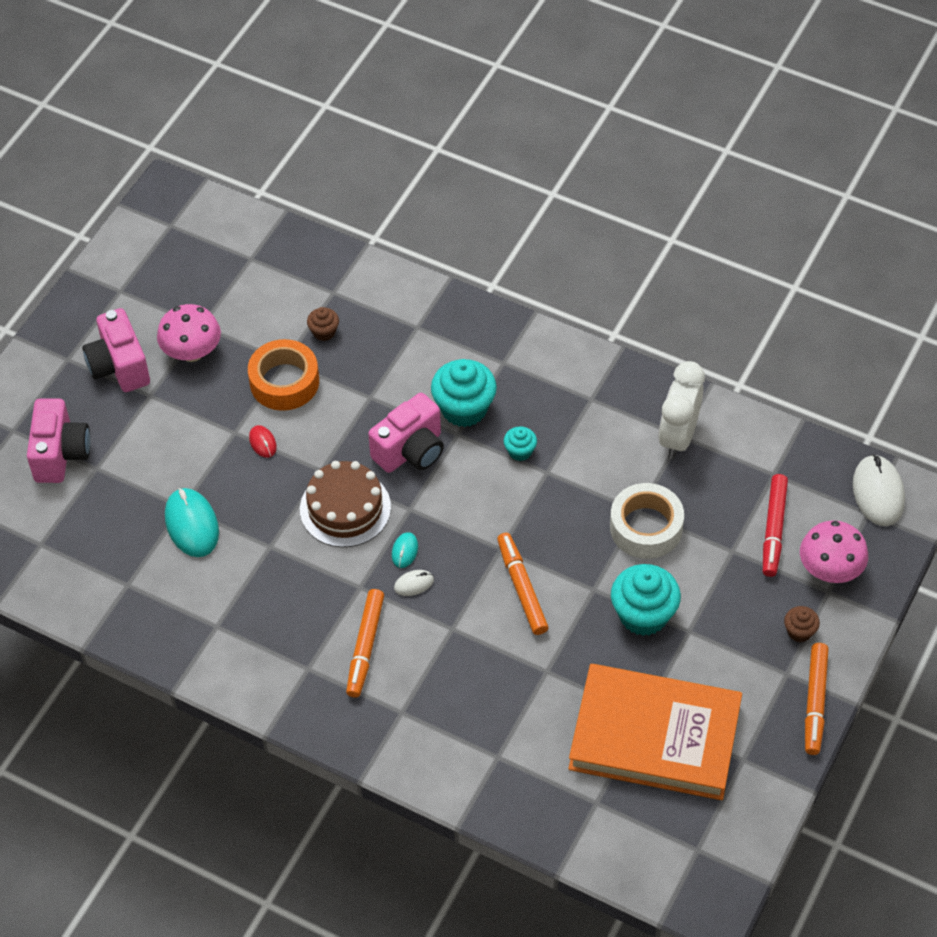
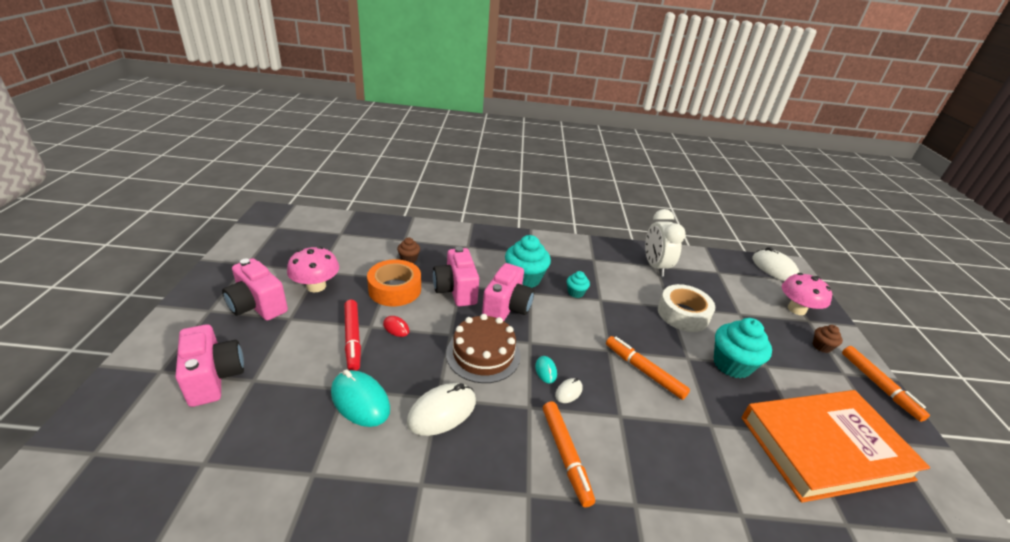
camera: 30 degrees left, 20 degrees down
(267, 562) = (442, 411): none -> white mouse
(360, 405) = (456, 291): none -> pink camera
(774, 529) = (747, 297): red marker -> red marker (353, 338)

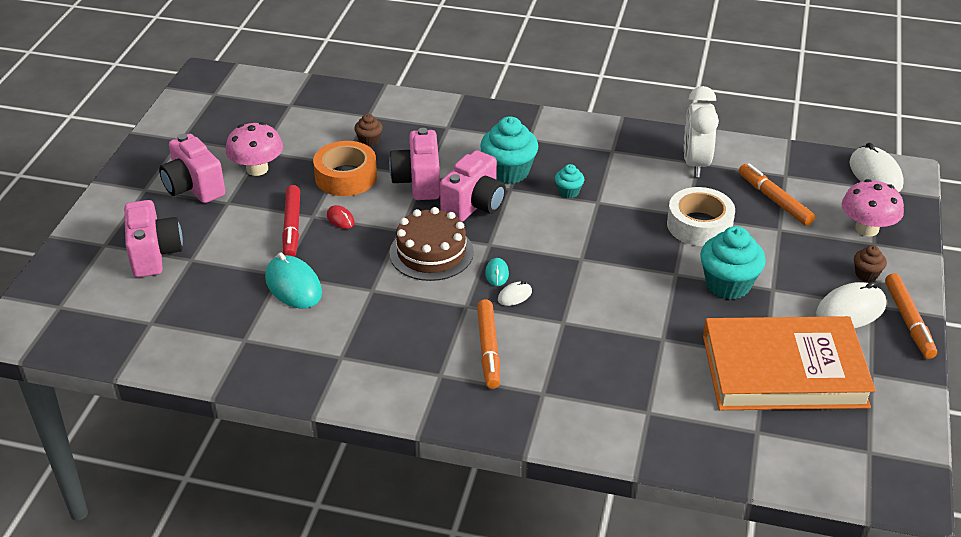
camera: 15 degrees right, 5 degrees up
(442, 411) = (373, 302): white mouse -> white mouse (850, 310)
(644, 371) = (612, 283): orange marker -> orange marker (774, 200)

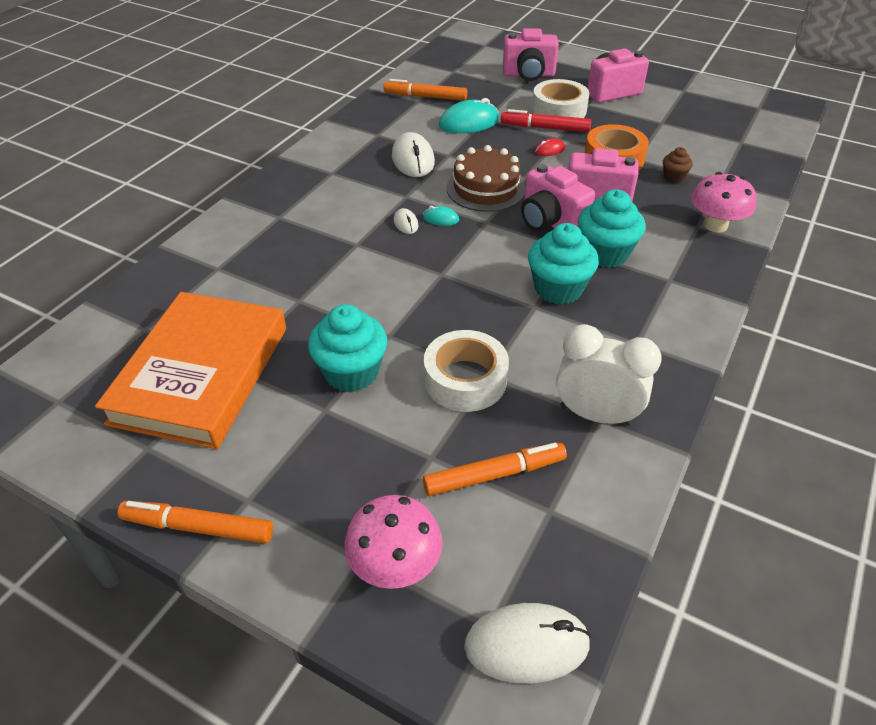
camera: 105 degrees right, 5 degrees up
(247, 221) = (559, 110): none -> white tape
(257, 169) = (633, 119): pink mushroom -> pink mushroom (715, 225)
(488, 349) = (346, 199): orange marker -> orange marker (425, 97)
(568, 192) = (558, 289): turquoise cupcake -> turquoise cupcake, size x1.98
(850, 310) = (251, 471): white mouse -> white mouse (413, 159)
(866, 274) = (304, 519): brown cupcake -> none

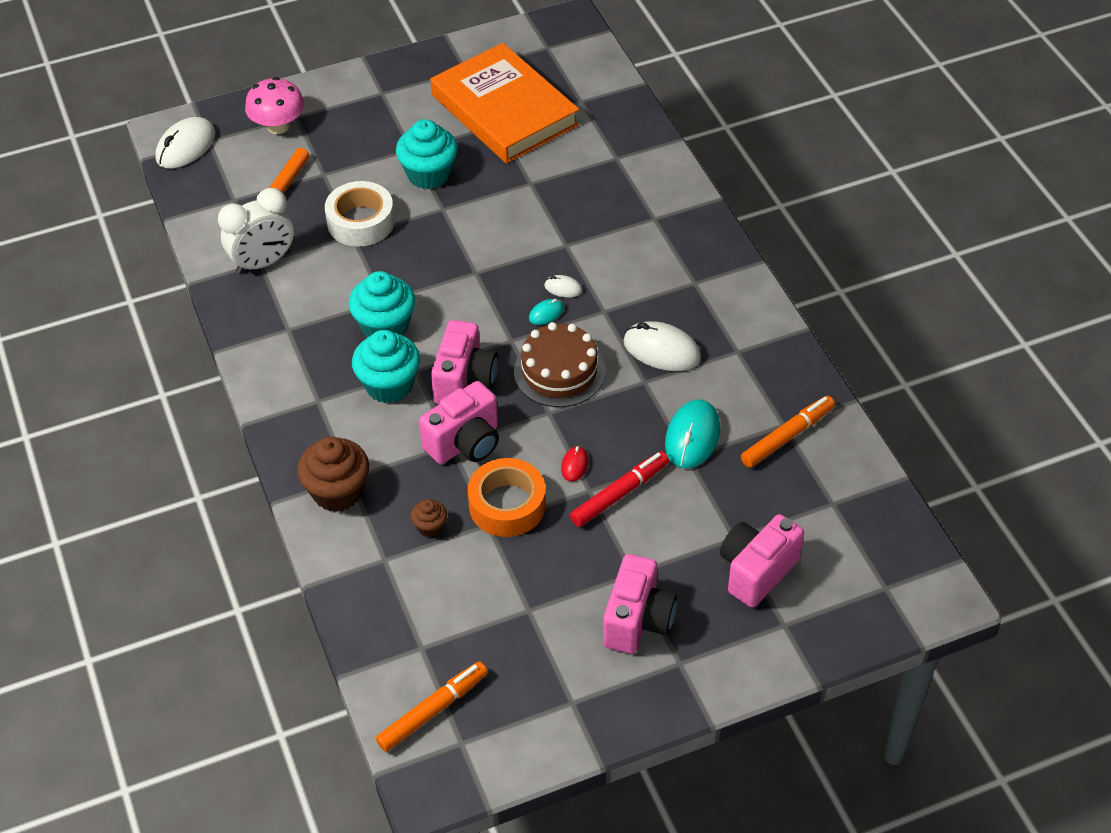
camera: 130 degrees right, 5 degrees up
(198, 528) = (385, 70): orange marker -> orange marker (432, 711)
(550, 222) = (465, 381): pink camera -> pink camera turned 105 degrees clockwise
(559, 110) = (644, 535): white tape -> none
(715, 225) = (337, 492): pink mushroom -> brown cupcake

